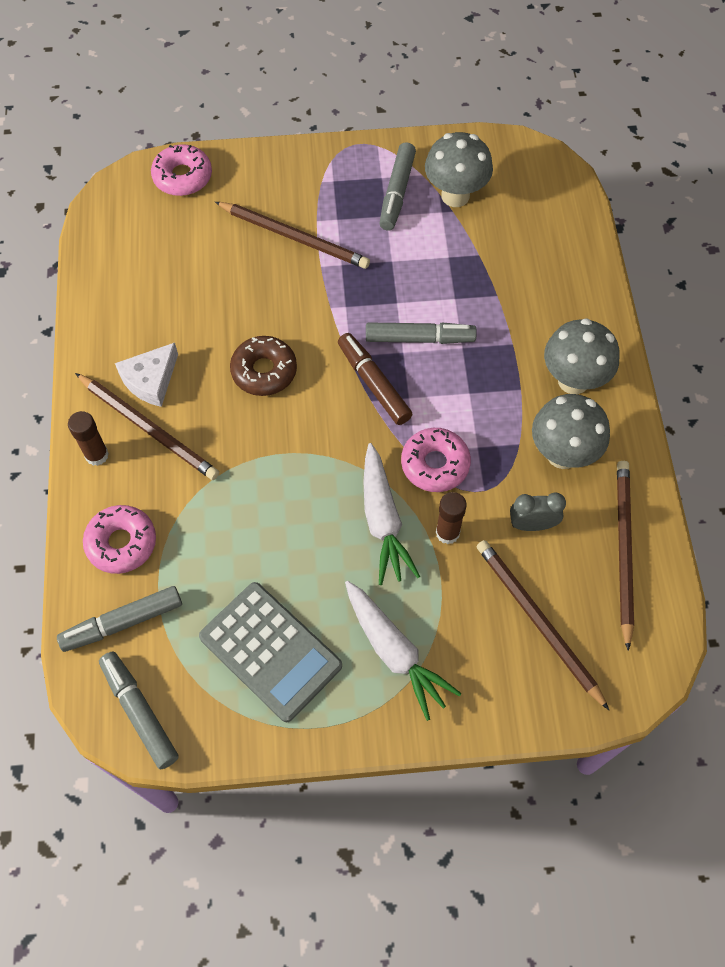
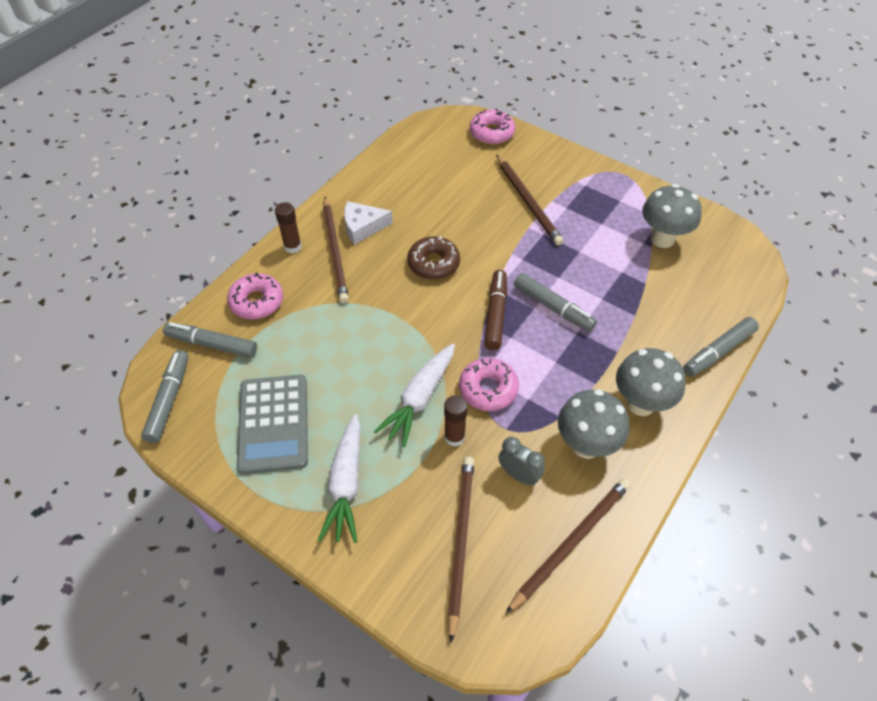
camera: 40 degrees right, 10 degrees down
(397, 192) = (622, 215): grey marker -> grey marker (718, 352)

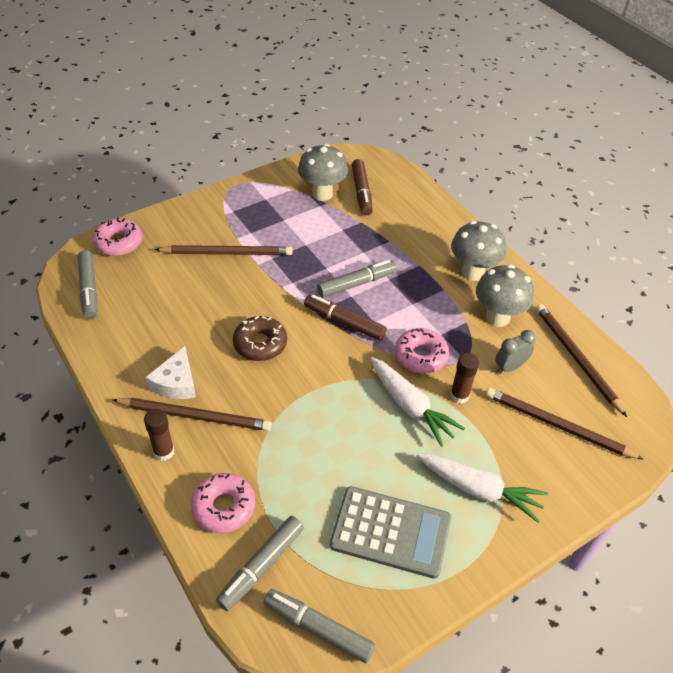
camera: 70 degrees left, 5 degrees down
(691, 269) = (361, 192): none -> brown marker
(718, 352) = (445, 213): grey marker -> grey marker (89, 289)

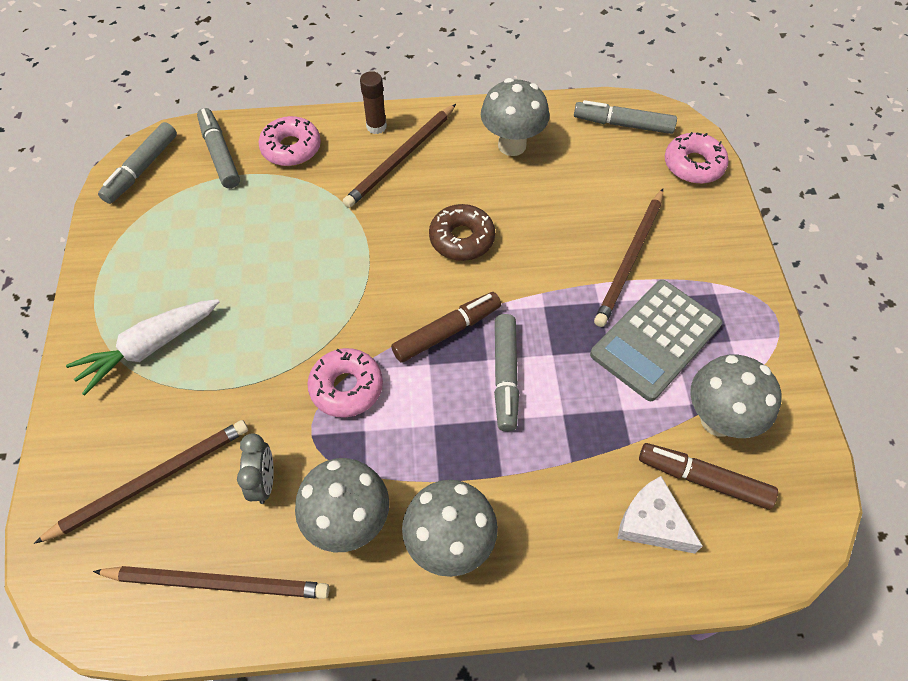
camera: 120 degrees right, 10 degrees up
(144, 348) = (512, 145): none -> grey mushroom
(176, 382) = (451, 156): white cheese -> white cheese (652, 522)
(318, 628) = (142, 169): grey marker -> grey marker turned 150 degrees clockwise
(390, 532) = (172, 252): grey calculator -> grey calculator (655, 339)
(410, 406) = (287, 339): white carrot -> none
(459, 395) = (266, 397): brown glue stick -> none

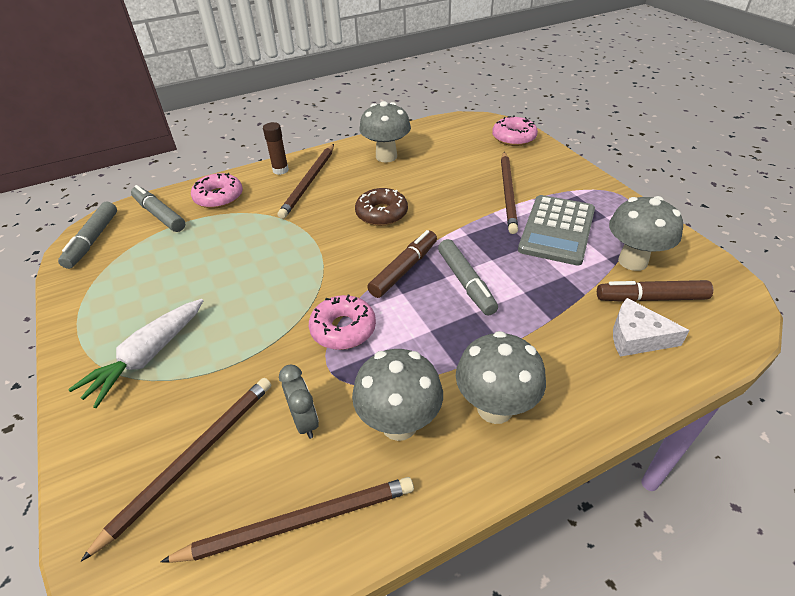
camera: 20 degrees left, 15 degrees down
(623, 124) = (454, 129): grey marker -> none

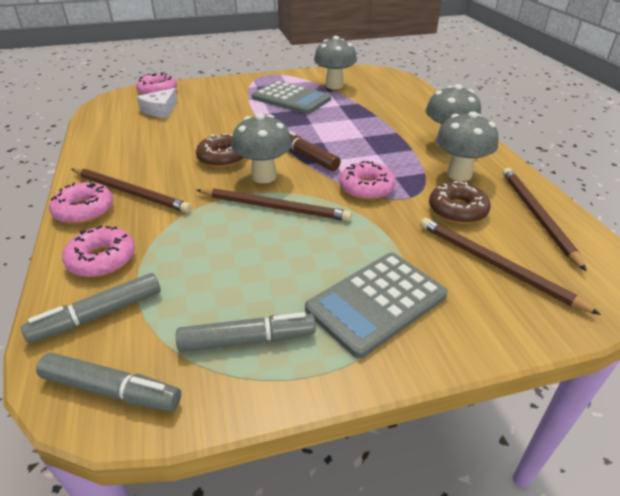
camera: 80 degrees left, 5 degrees down
(148, 356) = (376, 302): white carrot -> grey calculator
(280, 170) = (84, 210): brown glue stick -> pink donut
(305, 421) = (457, 210): grey clock -> brown donut
(386, 156) = (126, 146): grey mushroom -> grey mushroom (264, 176)
(466, 282) = (332, 135): grey marker -> grey marker (247, 340)
(508, 193) = (235, 106): brown pencil -> brown pencil (274, 207)
(637, 337) = (397, 98): white cheese -> white cheese (160, 110)
(650, 298) = (368, 88): brown marker -> none

